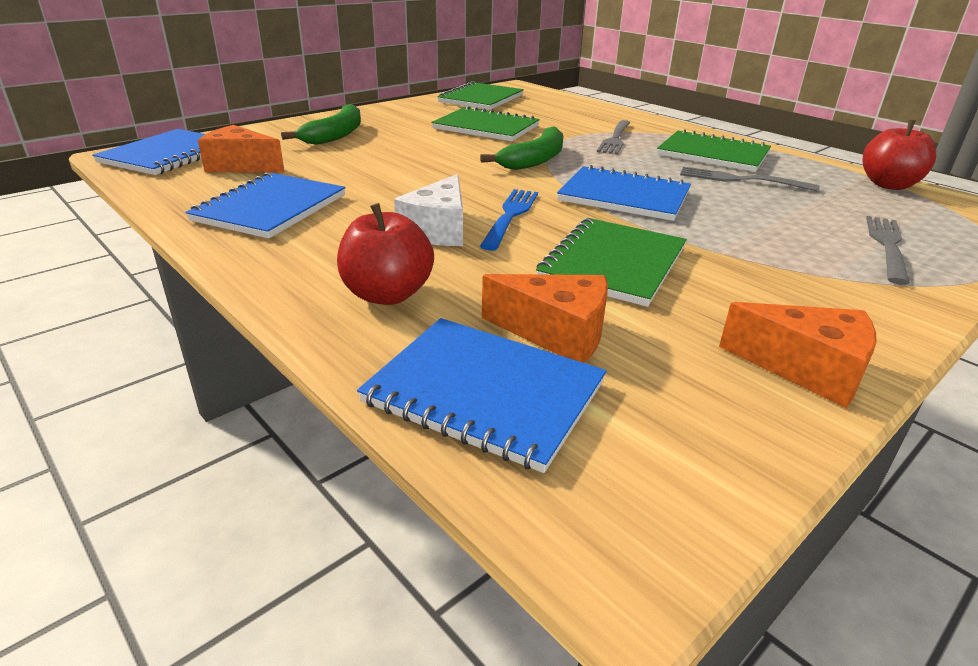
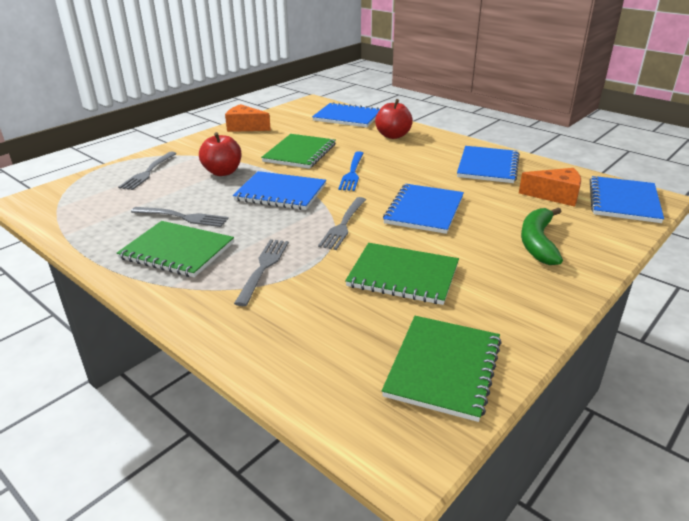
camera: 175 degrees right, 0 degrees up
(430, 165) = (424, 210): none -> blue notebook
(438, 230) = (388, 161): white cheese -> none
(535, 160) = (343, 225): green banana -> grey fork
(556, 333) = (326, 130): orange cheese -> none
(888, 185) = (65, 223): red apple -> red apple (223, 172)

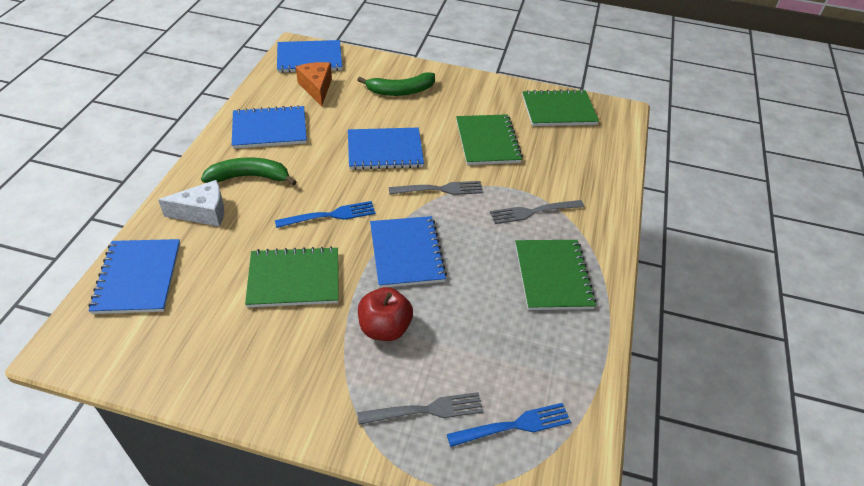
camera: 120 degrees left, 15 degrees up
(94, 195) = (514, 425): none -> blue fork
(182, 217) = (501, 305): grey fork -> none
(245, 127) = (217, 385): orange cheese -> none
(393, 136) = (203, 212): red apple -> white cheese
(423, 152) = (249, 177): none -> green banana

